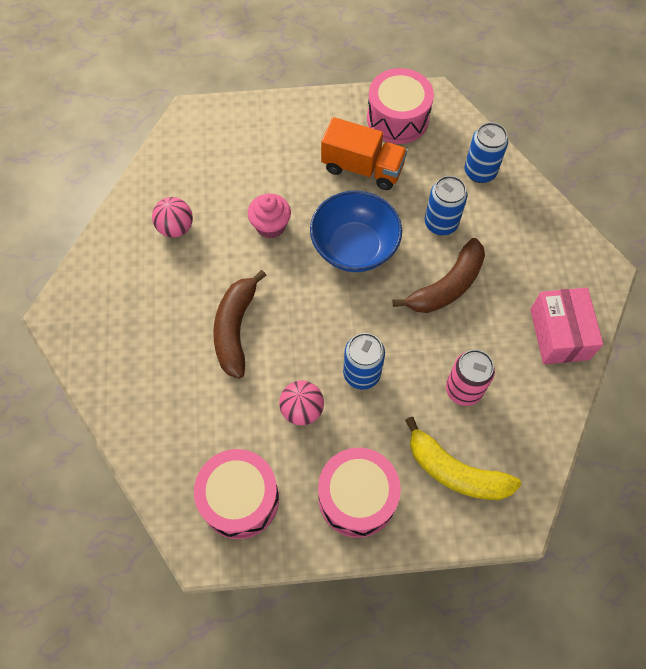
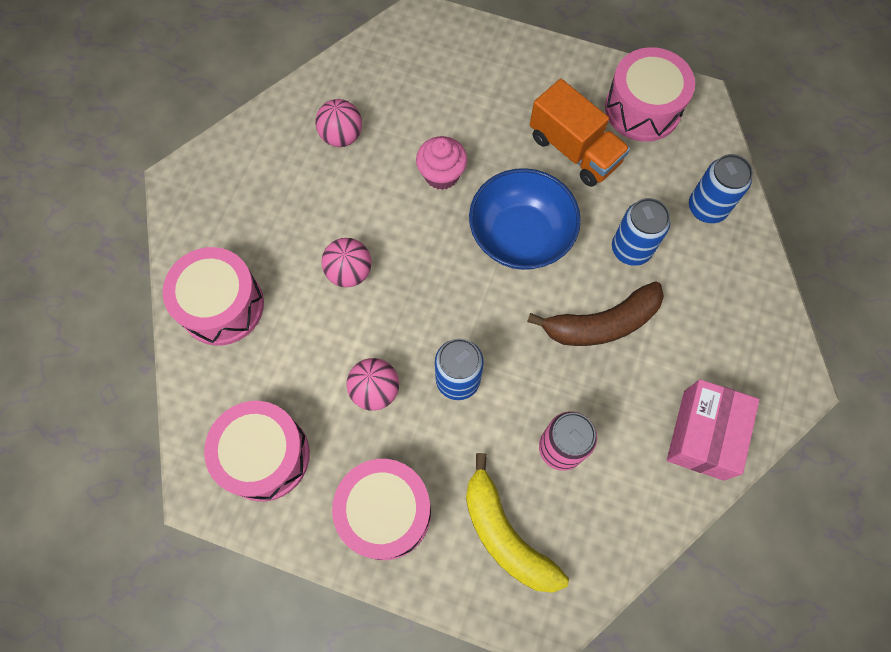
camera: 25 degrees right, 5 degrees up
(144, 398) = (222, 305): none -> pink drum
(235, 329) = (349, 272): brown banana -> pink ball

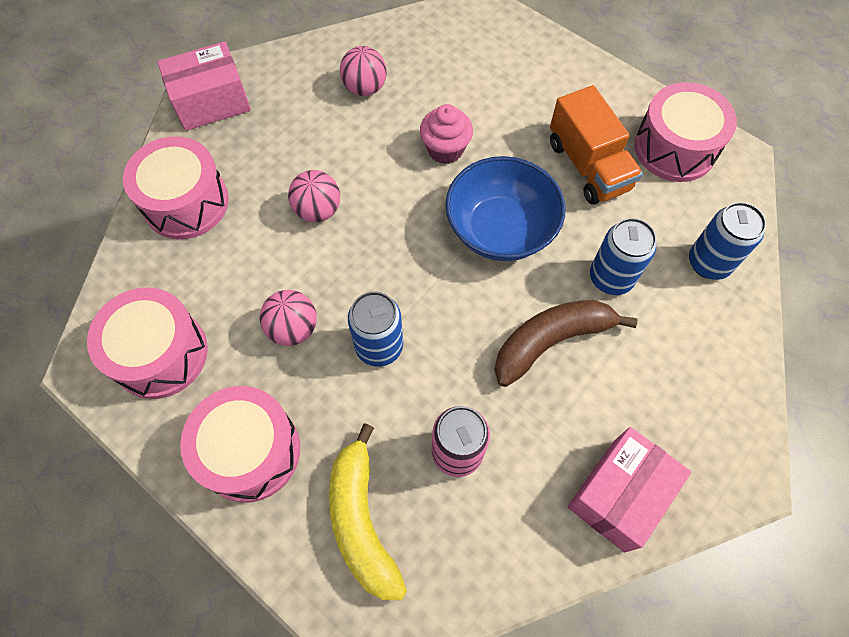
camera: 20 degrees right, 5 degrees down
(199, 196) = (211, 102): none -> pink box
(601, 323) = (551, 341): brown banana -> brown banana turned 150 degrees clockwise

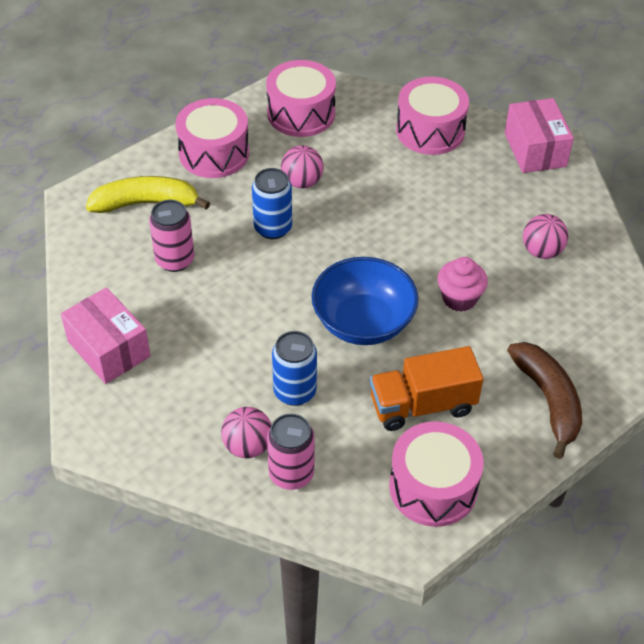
camera: 100 degrees right, 15 degrees down
(318, 210) = (408, 206): pink ball -> pink ball (248, 446)
(551, 341) = (246, 335): brown banana -> brown banana (548, 400)
(708, 263) = (291, 474): blue can -> pink can

